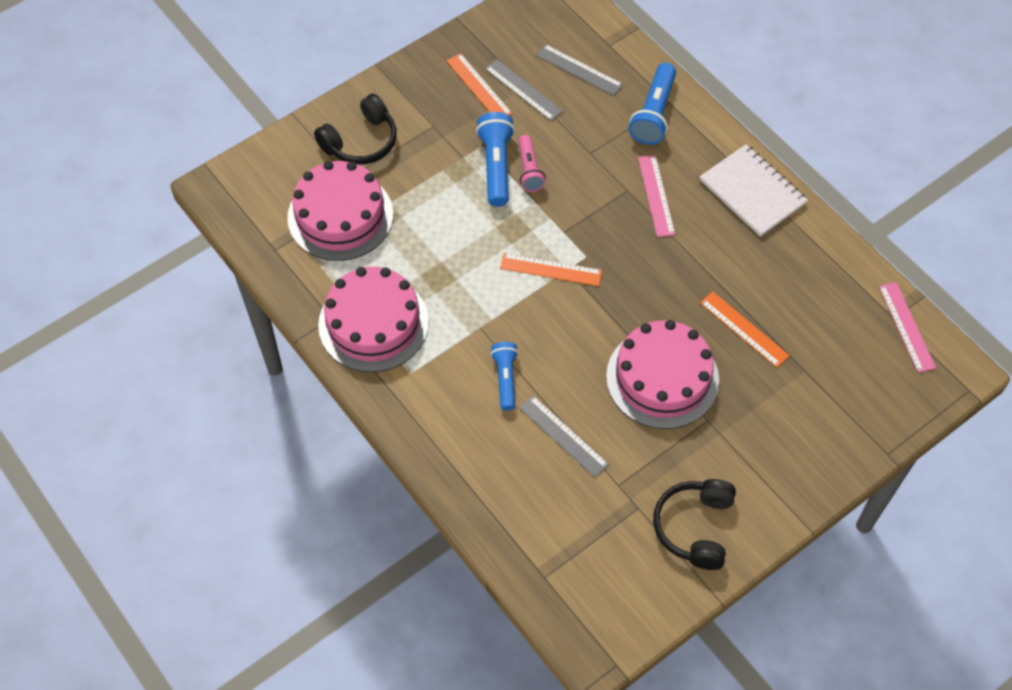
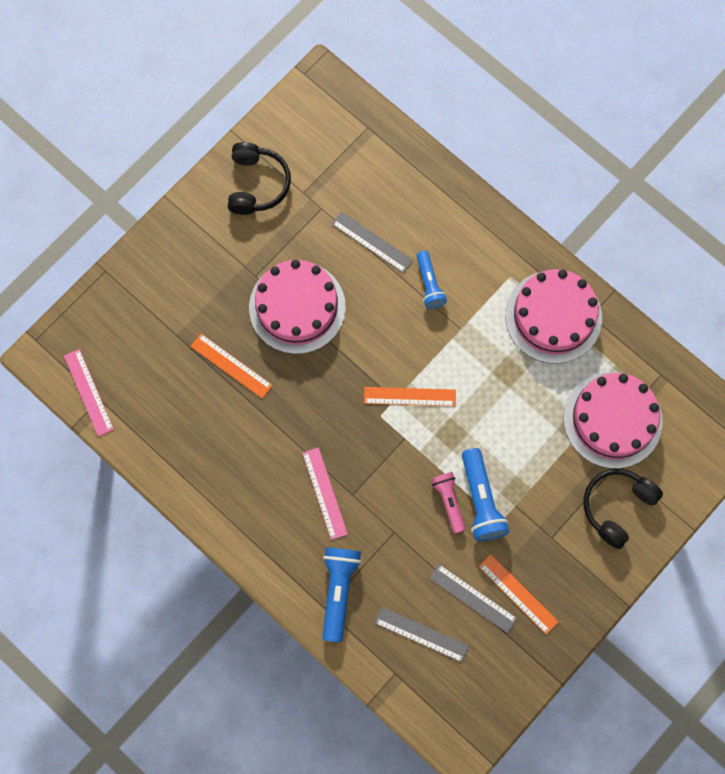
camera: 170 degrees right, 15 degrees up
(752, 192) = (234, 513): white notebook -> none

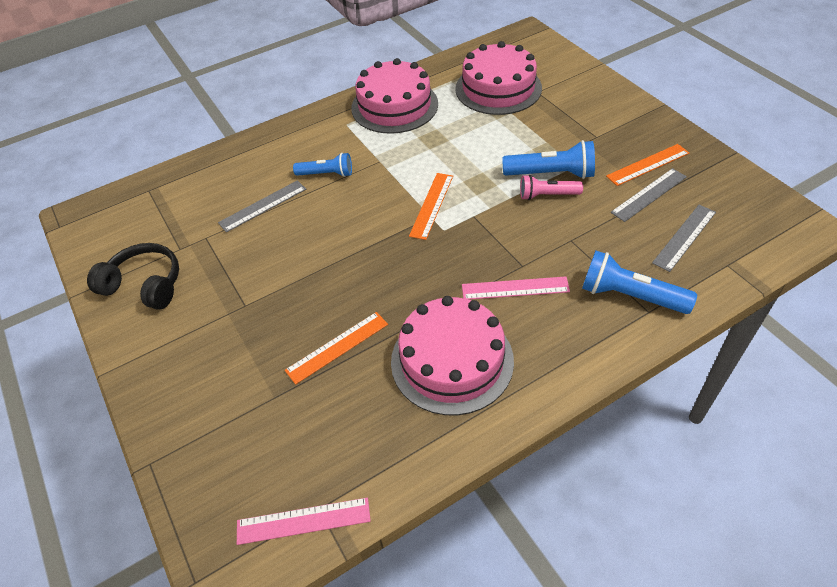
camera: 70 degrees left, 25 degrees down
(297, 307) = (299, 275): pink cake -> pink cake (452, 360)
(616, 506) = (575, 97): black headphones -> none

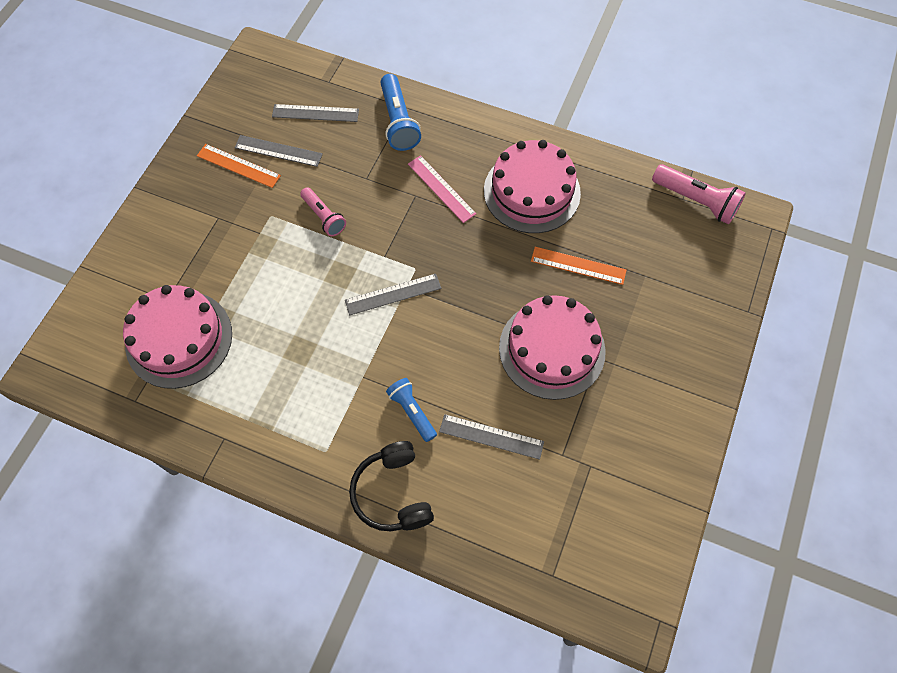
camera: 130 degrees left, 15 degrees up
(145, 285) = (645, 457): black headphones -> black headphones (392, 493)
(303, 521) = (696, 201): pink ruler -> pink flashlight
(394, 106) = (266, 423): pink cake -> pink cake (552, 349)
(432, 205) = (393, 294): orange ruler -> grey ruler
(551, 174) = (293, 227): blue flashlight -> none

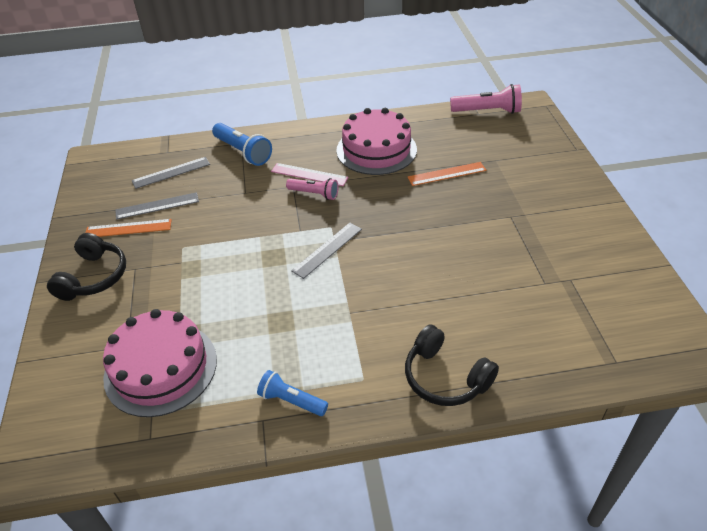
camera: 30 degrees left, 20 degrees down
(180, 208) = (94, 277): none -> black headphones
(324, 217) = (229, 228): pink flashlight -> pink flashlight (314, 194)
(412, 412) = (410, 314): blue flashlight -> blue flashlight (291, 400)
(491, 436) = (484, 299): grey ruler -> none
(552, 349) = (475, 226): pink cake -> none

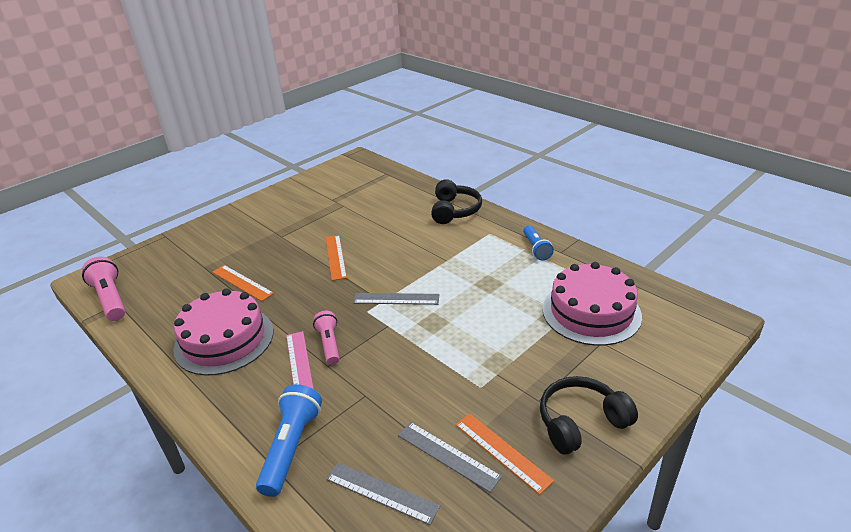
camera: 125 degrees left, 10 degrees down
(435, 238) = (335, 257): none -> orange ruler

